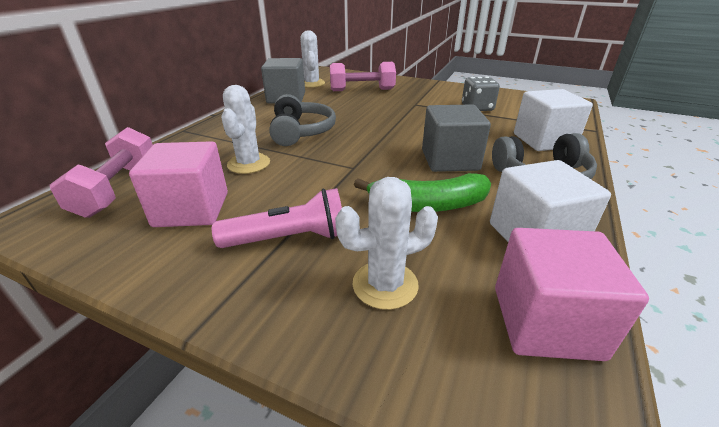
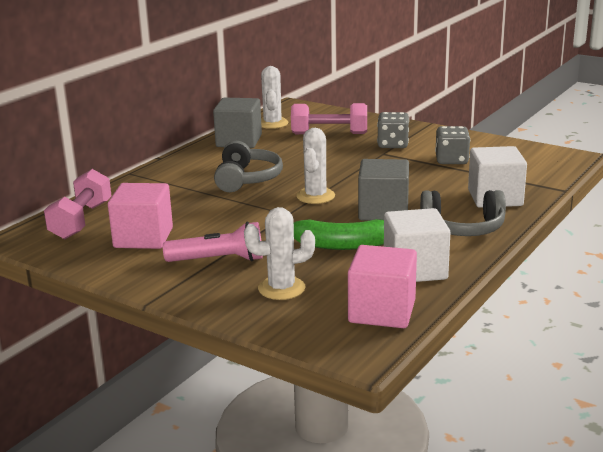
camera: 10 degrees right, 10 degrees down
(249, 164) = (192, 206): white cactus -> white cactus (315, 196)
(419, 97) = (393, 144): none -> grey dice

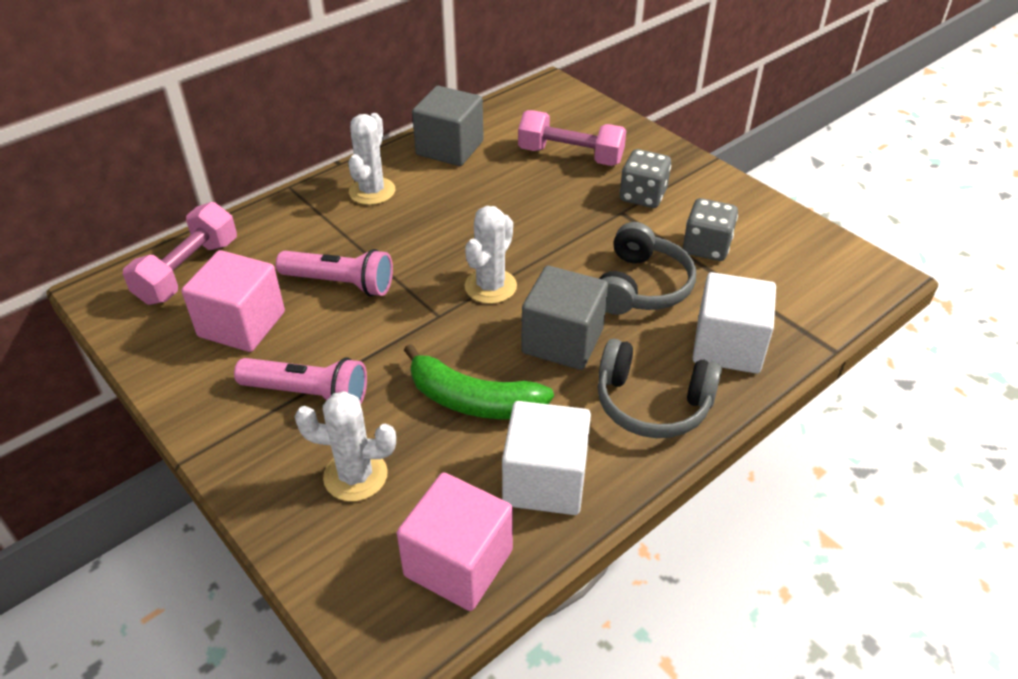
camera: 15 degrees right, 20 degrees up
(204, 210) = (340, 283): none -> pink flashlight
(247, 179) = (422, 230): grey headphones -> grey headphones (641, 286)
(272, 123) = (508, 119): white cactus -> white cactus (372, 191)

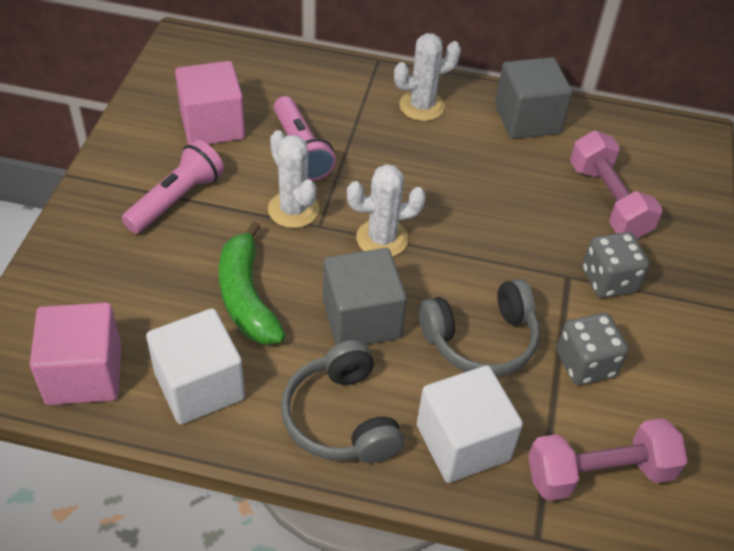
camera: 50 degrees right, 5 degrees up
(188, 271) = (239, 67): pink dumbbell -> pink dumbbell (599, 473)
(307, 393) = (176, 199): pink flashlight -> pink flashlight turned 120 degrees counterclockwise
(355, 475) = (121, 270): white cactus -> white cactus (293, 210)

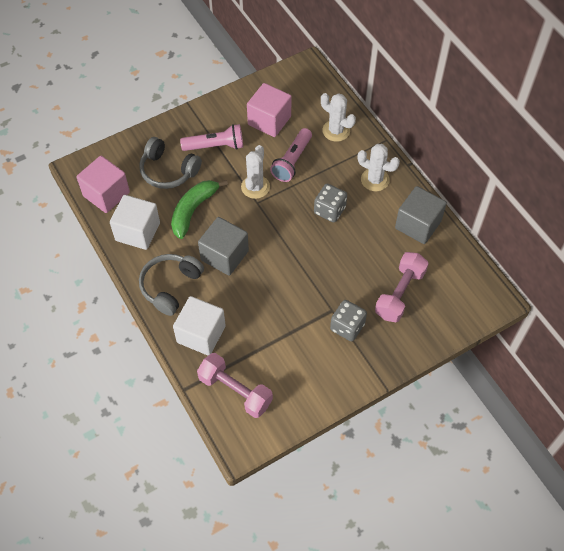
camera: 50 degrees right, 10 degrees up
(382, 239) = (275, 229): white cactus -> white cactus (336, 131)
(481, 340) = (259, 304): grey headphones -> grey headphones (168, 171)
(585, 364) = (287, 349): grey dice -> grey dice (329, 210)

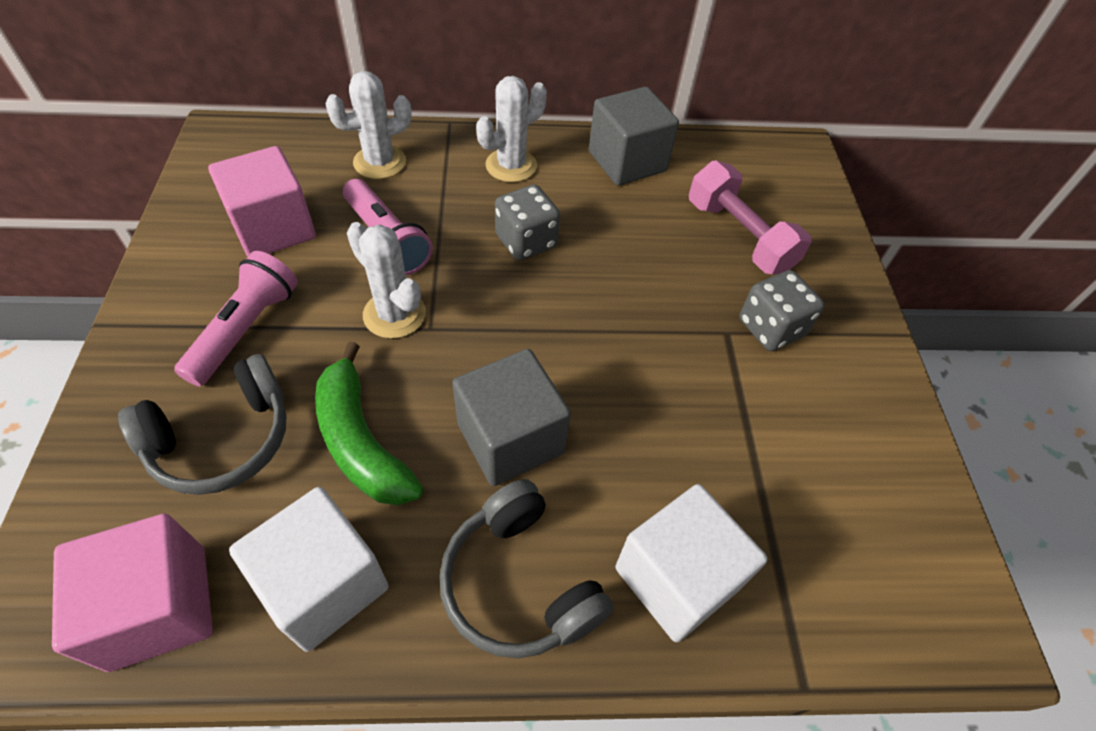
camera: 65 degrees left, 5 degrees down
(235, 391) = (844, 576): pink dumbbell -> none

